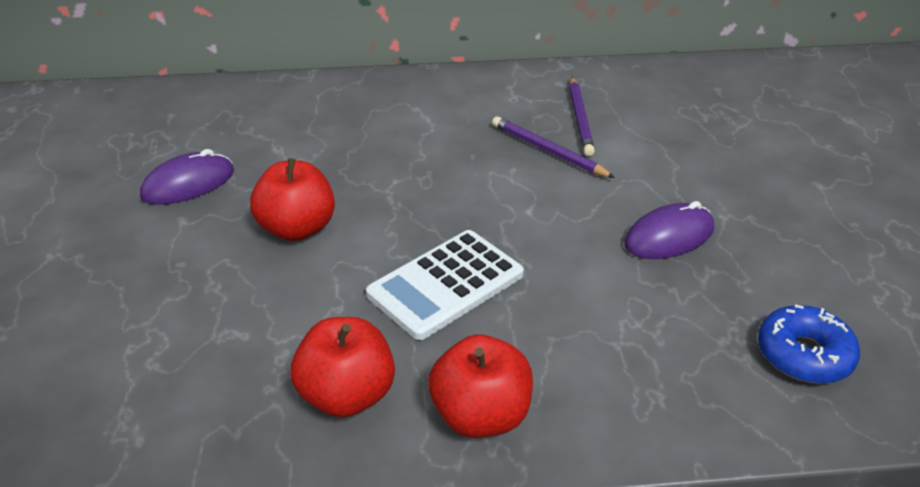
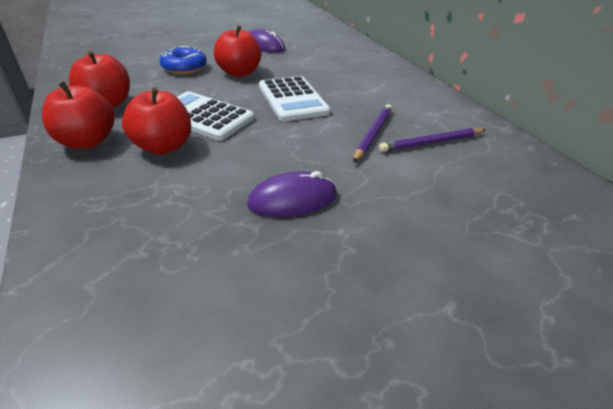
camera: 70 degrees right, 0 degrees up
(426, 192) = (293, 99): none -> white calculator
(524, 331) = (163, 147): none -> red apple
(669, 236) = (293, 199): purple mouse -> purple mouse turned 60 degrees counterclockwise
(804, 355) = (145, 293): blue donut -> blue donut (184, 68)

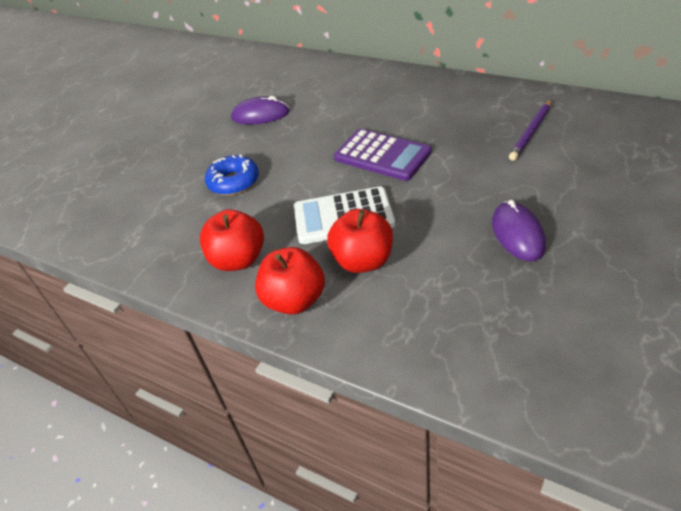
camera: 30 degrees left, 5 degrees up
(239, 73) = (292, 157): red apple -> none
(293, 99) = (382, 155): white calculator -> purple calculator
(293, 199) = (517, 234): purple mouse -> purple mouse turned 45 degrees counterclockwise
(373, 134) = (486, 149): purple pencil -> none

